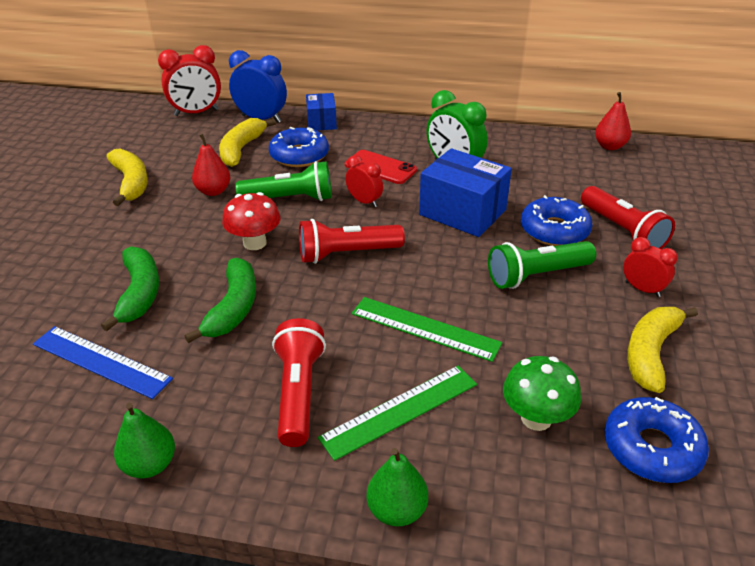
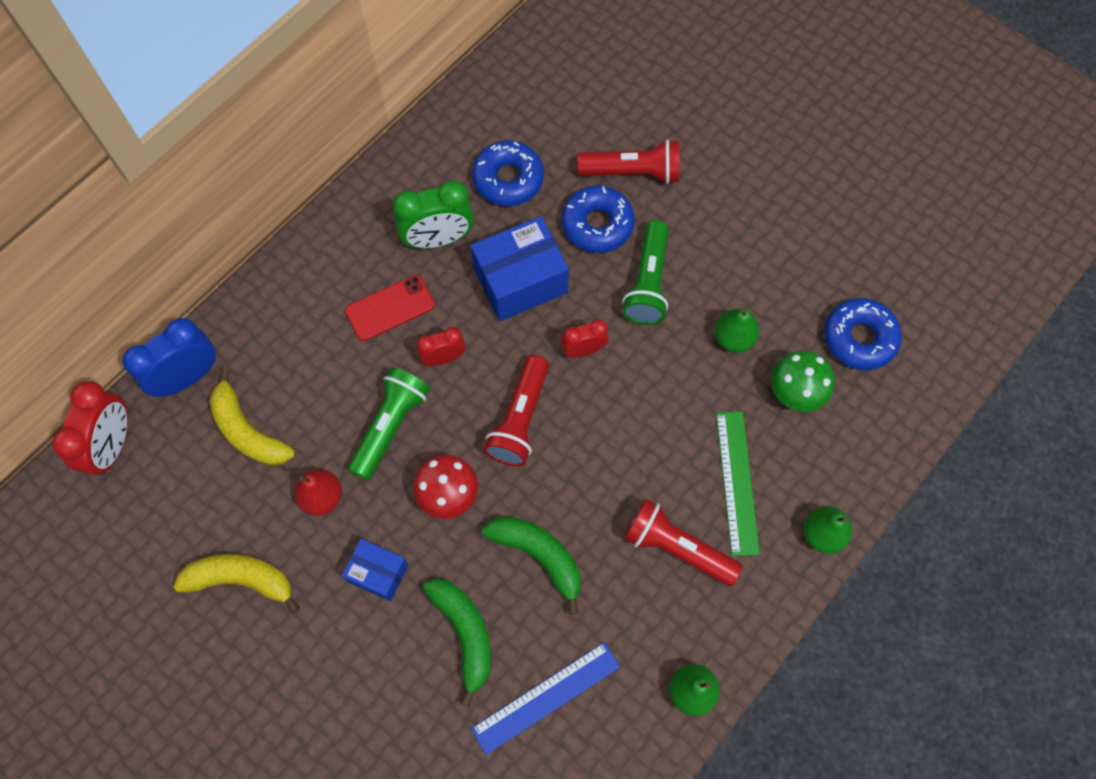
camera: 60 degrees left, 30 degrees up
(140, 293) = (465, 634): green banana -> green banana turned 45 degrees clockwise
(299, 155) = (307, 375): blue donut -> blue donut (508, 179)
(321, 122) = (247, 315): blue box -> blue box (378, 573)
(425, 328) = (659, 412): green ruler -> none
(544, 349) = (733, 338): none -> green pear
(609, 146) = (499, 76): red pear -> none
(642, 289) = (712, 218): red clock -> red clock (584, 350)
(650, 353) = (779, 269): yellow banana -> none

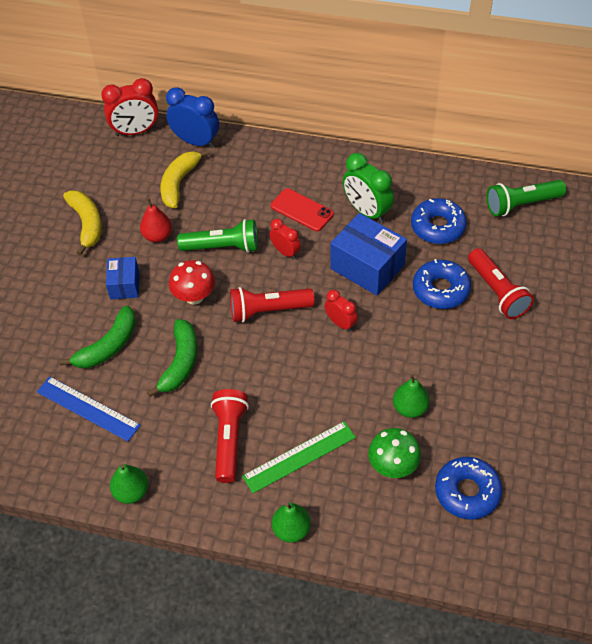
camera: 65 degrees right, 15 degrees down
(648, 283) = (417, 338): green flashlight -> green flashlight (521, 205)

